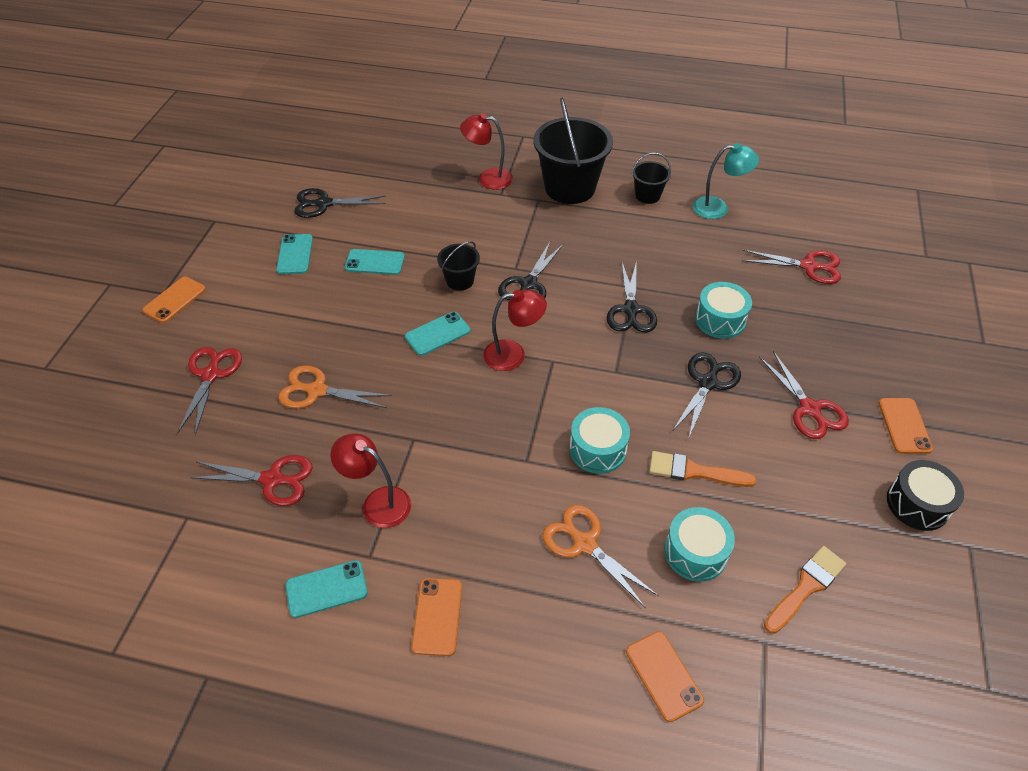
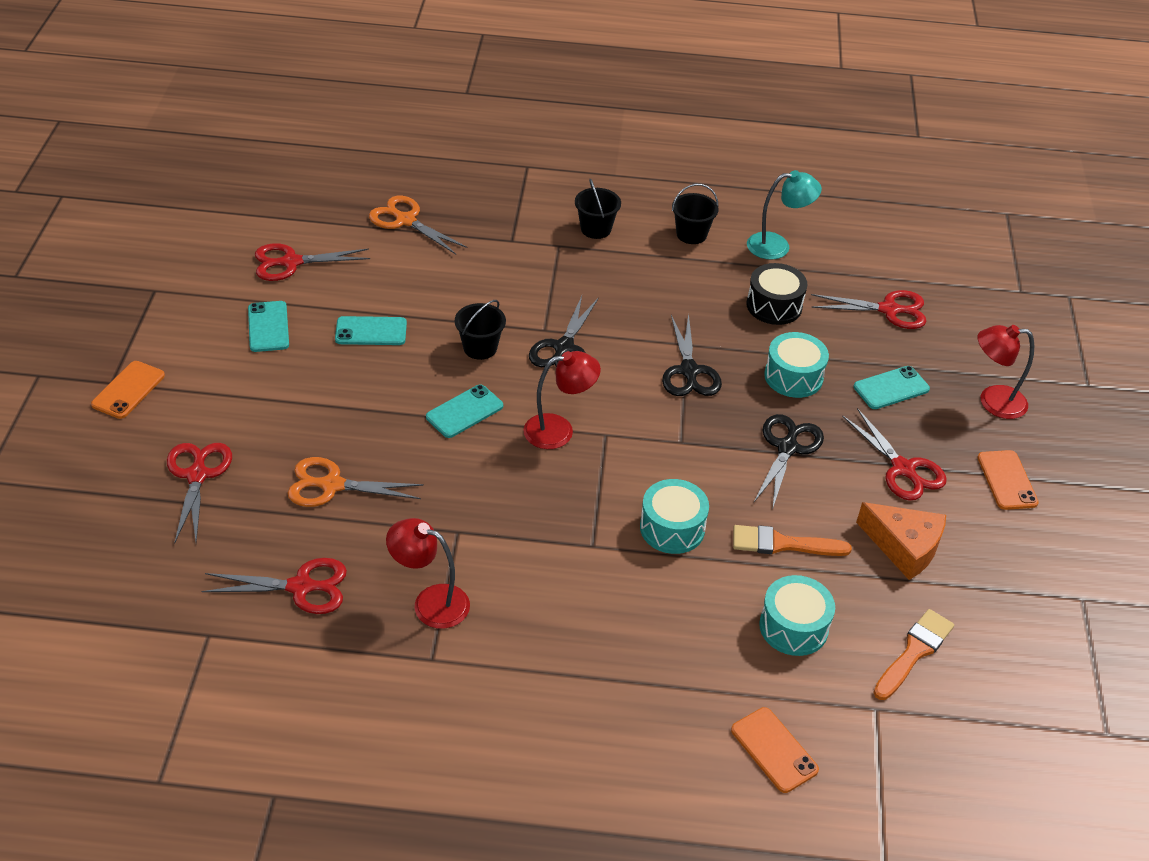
camera: 10 degrees left, 5 degrees down
(324, 204) = (291, 262): black scissors -> red scissors
(326, 589) = (390, 696): turquoise phone -> turquoise phone (891, 388)
(437, 616) = (521, 713): orange phone -> none
(488, 178) = (492, 221): red lamp -> red lamp (992, 401)
(570, 188) = (596, 229): black bucket -> black bucket, size x0.49
(585, 544) = (672, 628): orange scissors -> orange scissors (406, 220)
(804, 482) = (904, 547): none -> orange cheese
(917, 504) = (1025, 560): black drum -> black drum (774, 306)

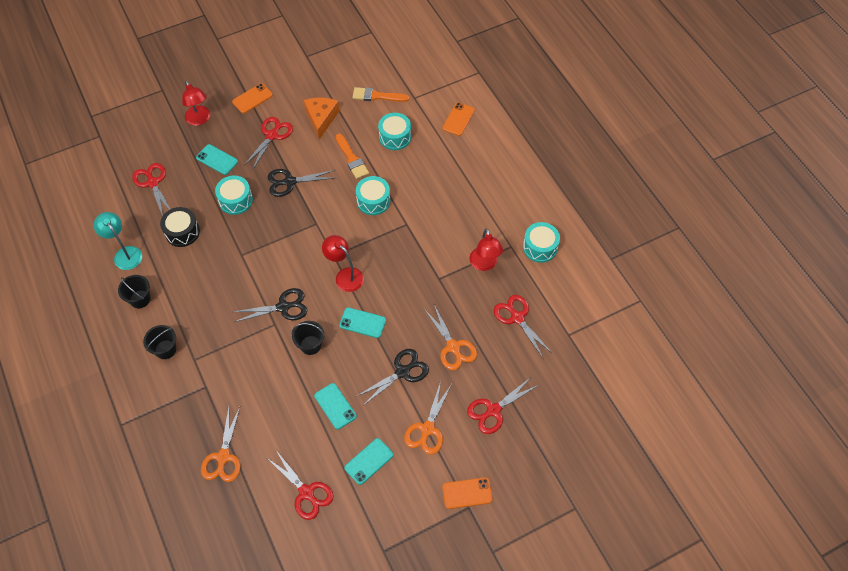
camera: 120 degrees left, 15 degrees up
(248, 397) = (427, 429): none -> orange scissors
(393, 700) = (540, 247): none -> turquoise drum
(689, 371) = (262, 244): black scissors -> black scissors (402, 372)

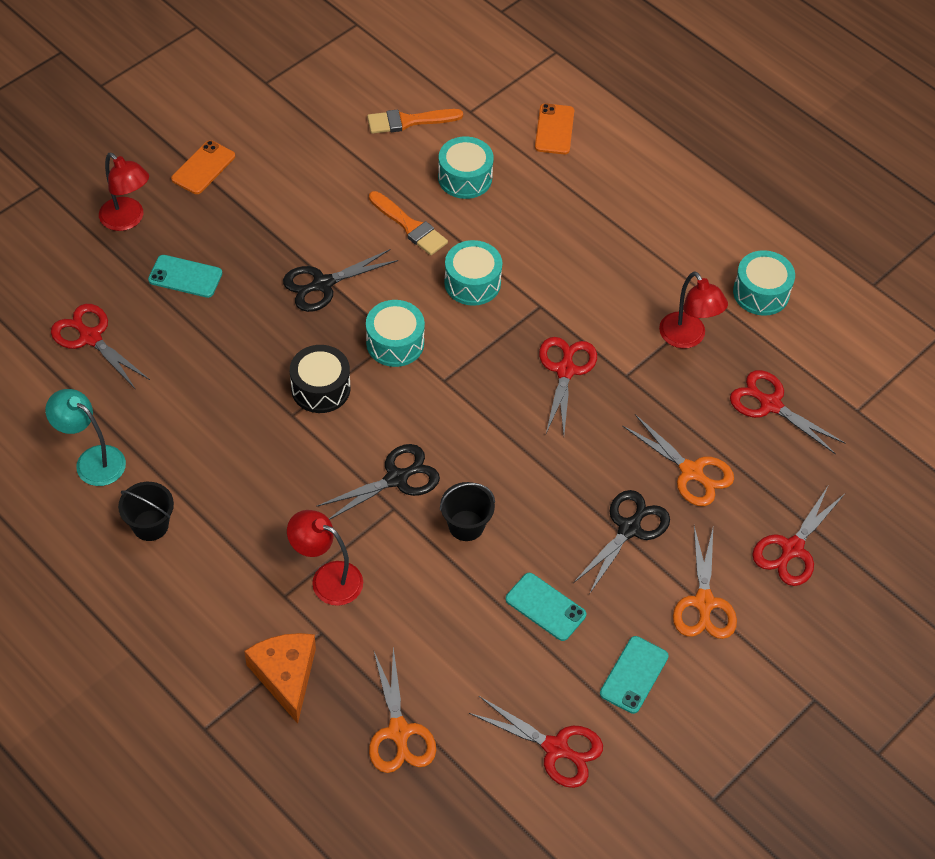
camera: 20 degrees left, 5 degrees down
(165, 349) = (229, 592): black bucket -> none
(182, 232) = (176, 403): black drum -> black drum (320, 388)
(235, 200) = (245, 333): turquoise drum -> turquoise drum (395, 343)
(272, 136) = (262, 219): red scissors -> red scissors (565, 370)
(321, 118) = (332, 175): orange cheese -> orange cheese (285, 676)
(345, 275) = (476, 407): red lamp -> red lamp (327, 578)
(362, 323) = (534, 471): turquoise phone -> none
(467, 493) = (803, 680): orange phone -> none

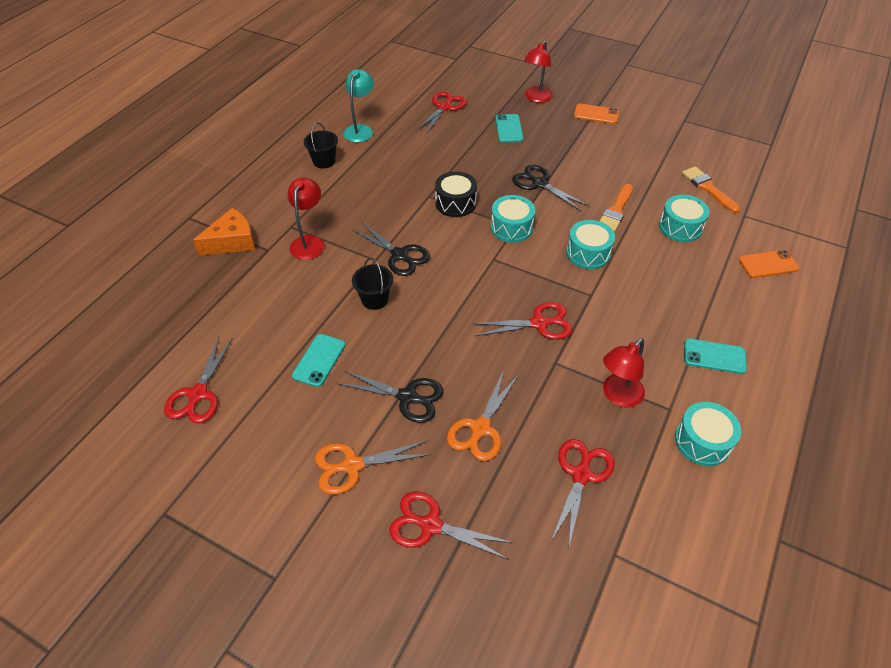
camera: 75 degrees right, 5 degrees down
(398, 732) = (199, 304): orange scissors -> none
(634, 675) = (271, 430): turquoise phone -> turquoise phone (714, 356)

